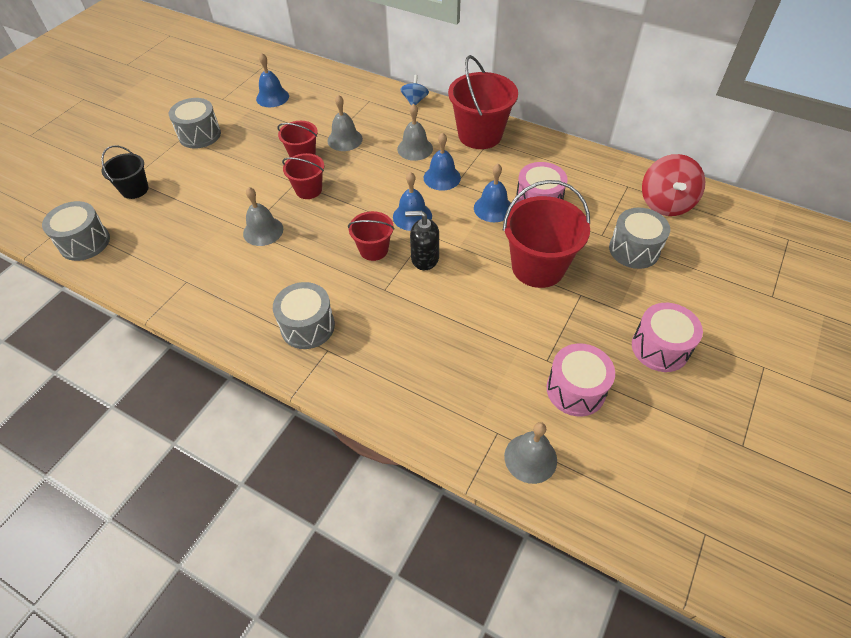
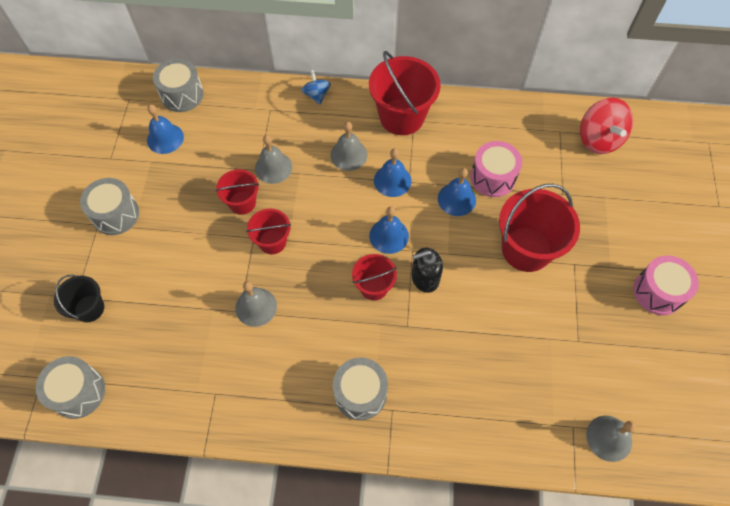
camera: 25 degrees left, 10 degrees up
(575, 390) = (613, 360): pink drum -> none
(634, 249) = (595, 200): grey drum -> grey drum (182, 95)

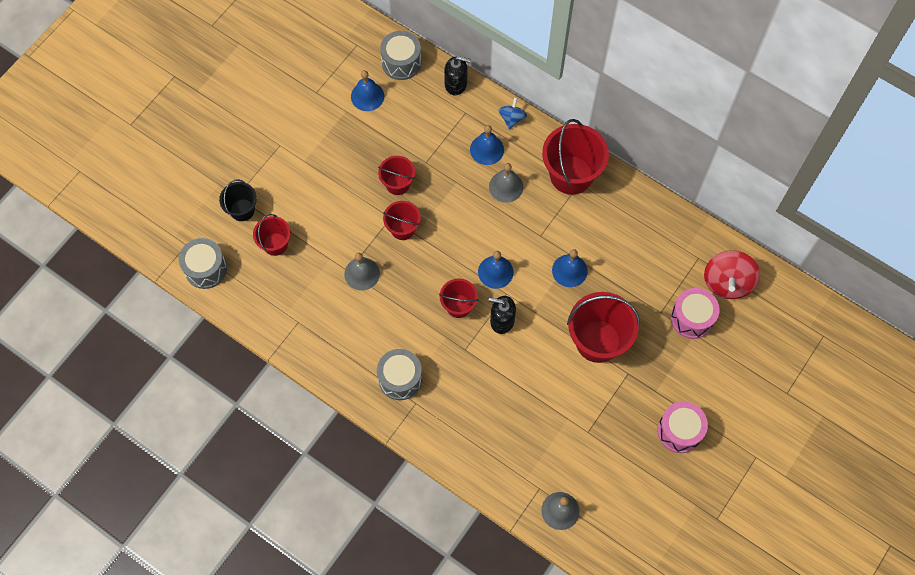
camera: 30 degrees right, 5 degrees up
(115, 214) = (297, 143): grey drum -> none
(145, 325) = (275, 244): none -> red bucket
(246, 90) = (456, 84): none -> black soap dispenser
(273, 167) = (439, 166): grey bell -> none
(392, 180) = (527, 227): blue bell -> blue bell (487, 149)
(493, 177) = (612, 268): pink drum -> pink drum (692, 318)

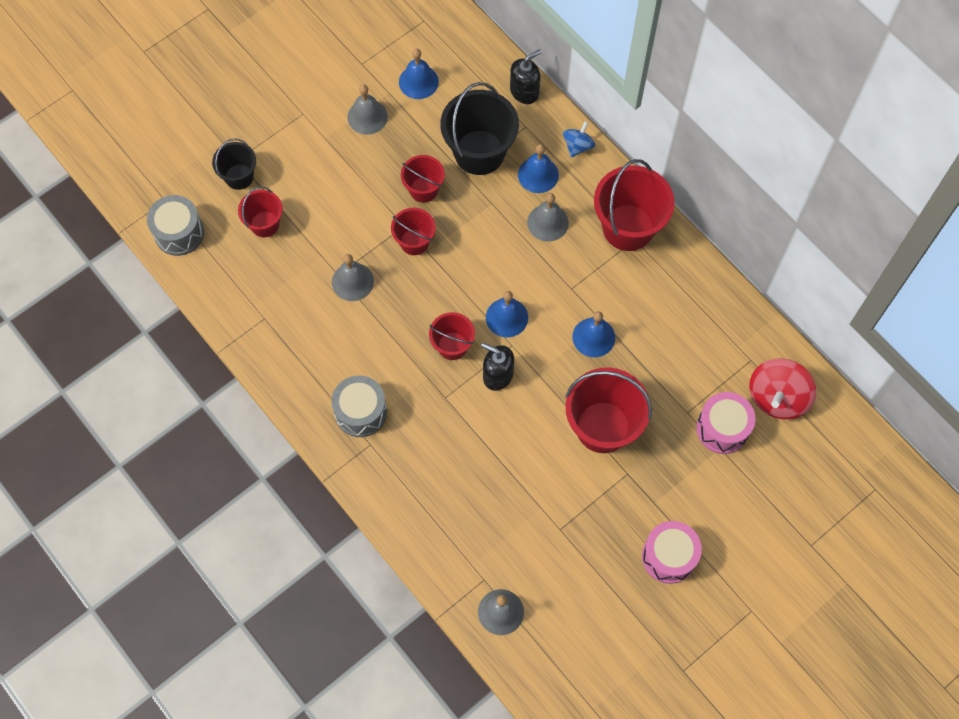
camera: 15 degrees right, 0 degrees up
(334, 135) = (367, 116): none -> grey bell
(401, 62) = (469, 52): grey drum -> none
(434, 142) = (479, 152): none -> black bucket
(456, 84) = (524, 91): black soap dispenser -> black soap dispenser turned 60 degrees counterclockwise

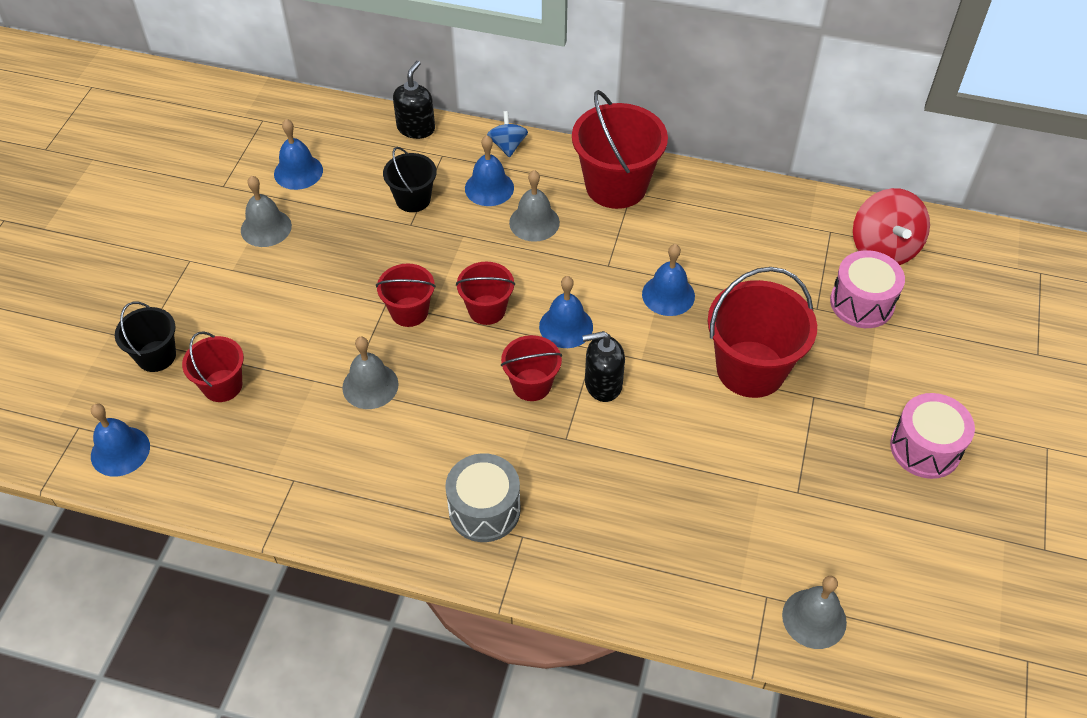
camera: 35 degrees left, 15 degrees down
(179, 233) = (120, 451): grey drum -> blue bell
(423, 189) = (380, 260): red bucket -> red bucket (487, 310)
(479, 152) = (413, 199): black bucket -> black bucket, size x0.56

